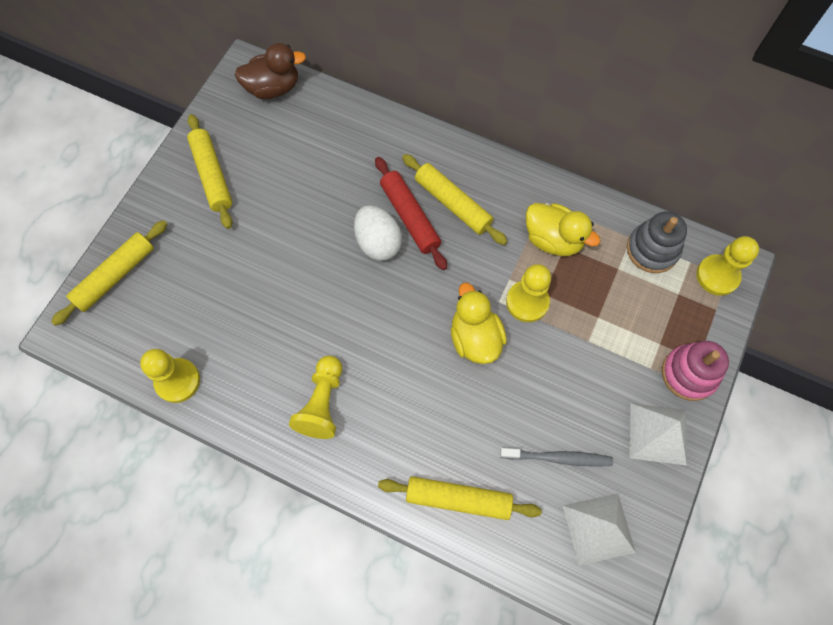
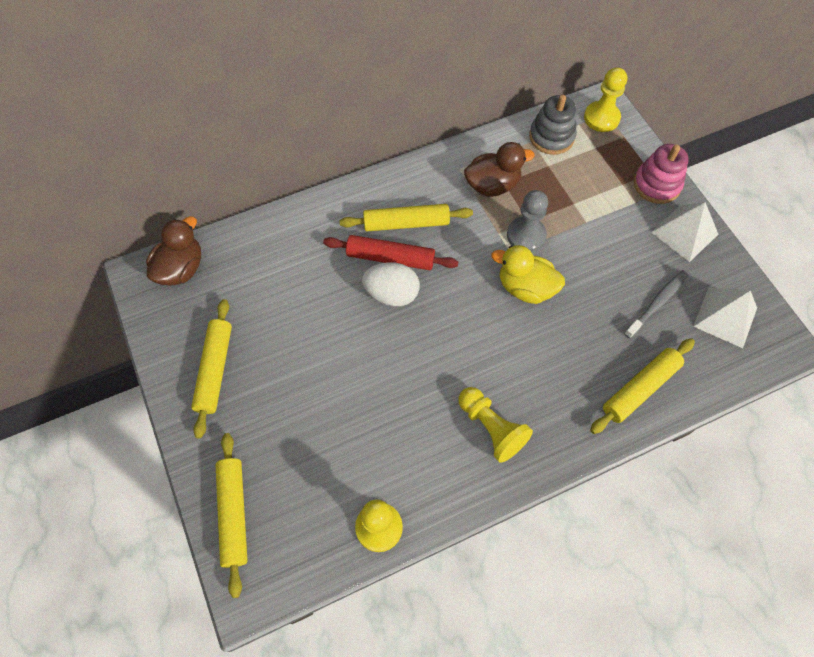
camera: 50 degrees left, 5 degrees down
(212, 175) = (214, 370): yellow rolling pin -> yellow rolling pin turned 75 degrees clockwise
(527, 302) = (526, 235): yellow pawn -> grey pawn
(553, 239) = (492, 185): yellow duck -> brown duck

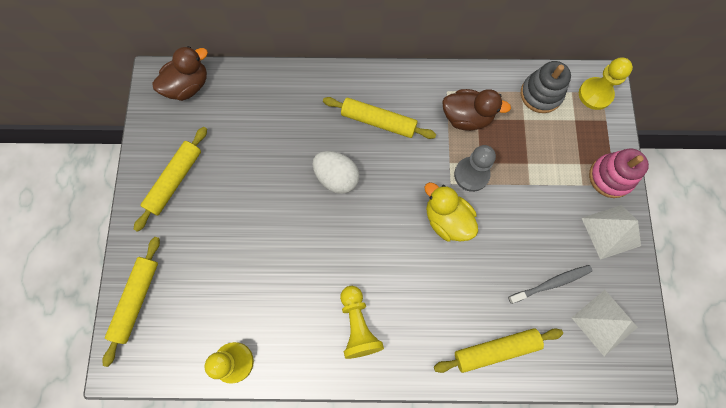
camera: 25 degrees right, 10 degrees up
(390, 258) = (351, 146): red rolling pin -> none

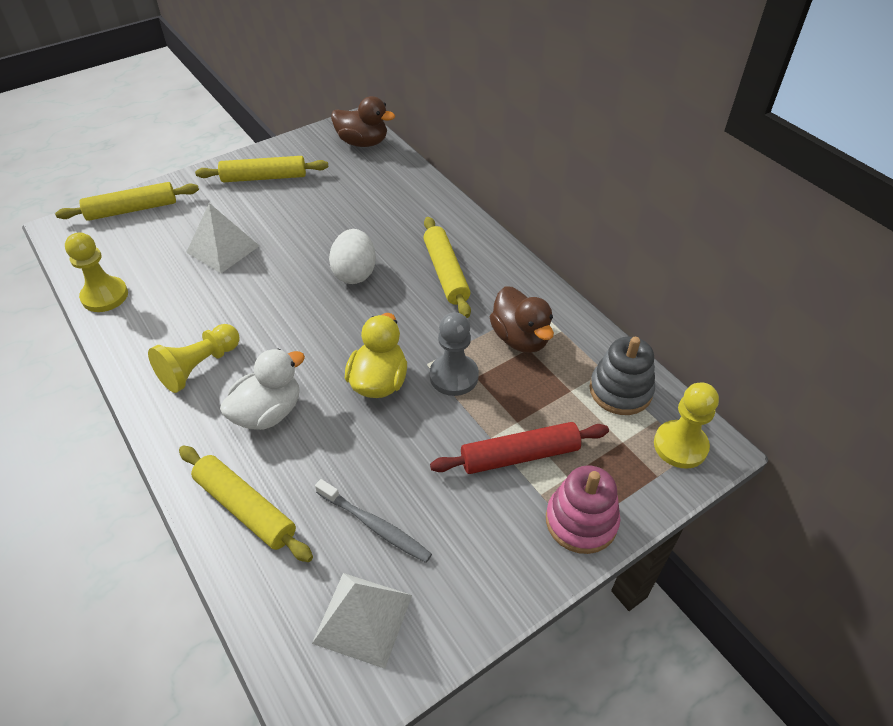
camera: 55 degrees right, 25 degrees down
(429, 300) = (268, 412): none -> white duck
(551, 178) = (519, 455): none -> red rolling pin
(610, 231) = (502, 560): white pyramid -> white pyramid (223, 249)

